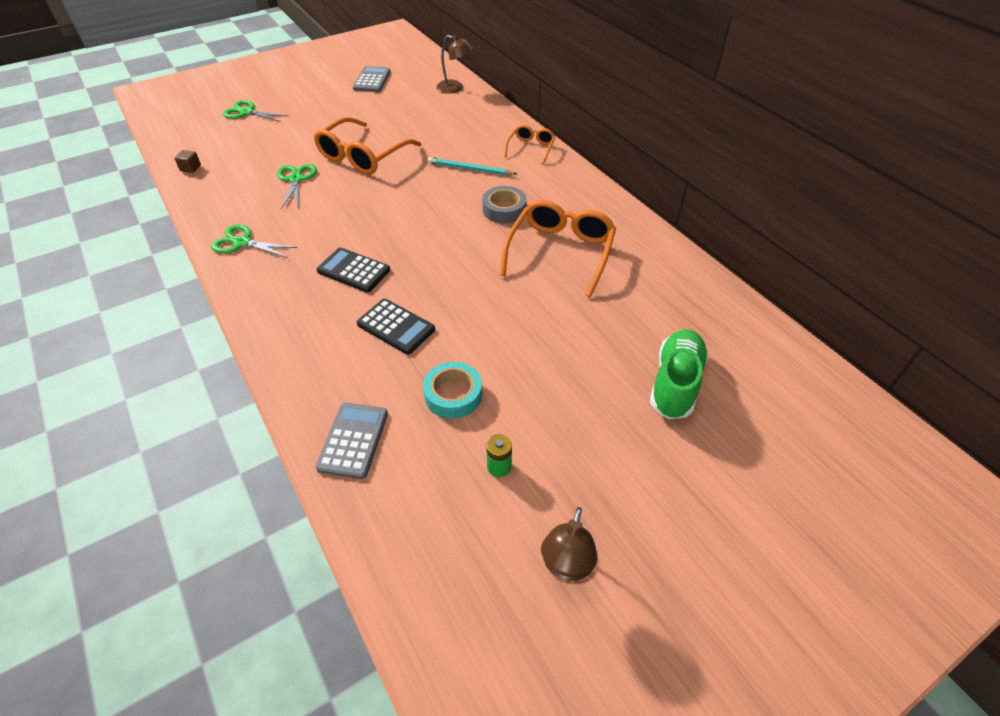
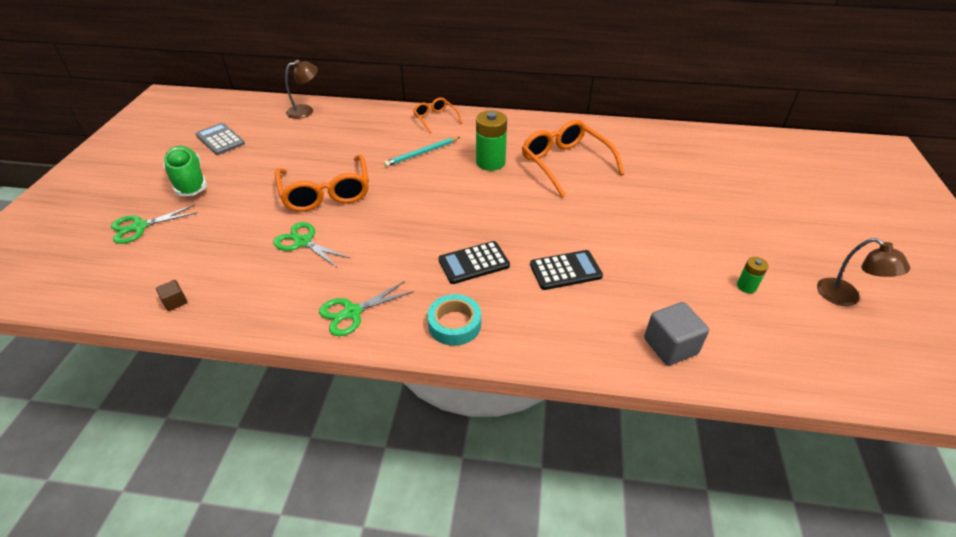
camera: 50 degrees left, 5 degrees down
(353, 440) = (670, 346): grey calculator -> grey cube
(453, 394) = (663, 275): turquoise tape -> turquoise tape (454, 324)
(504, 209) = (490, 162): grey tape -> green battery
(675, 383) = (727, 184): green shoe -> green shoe (189, 182)

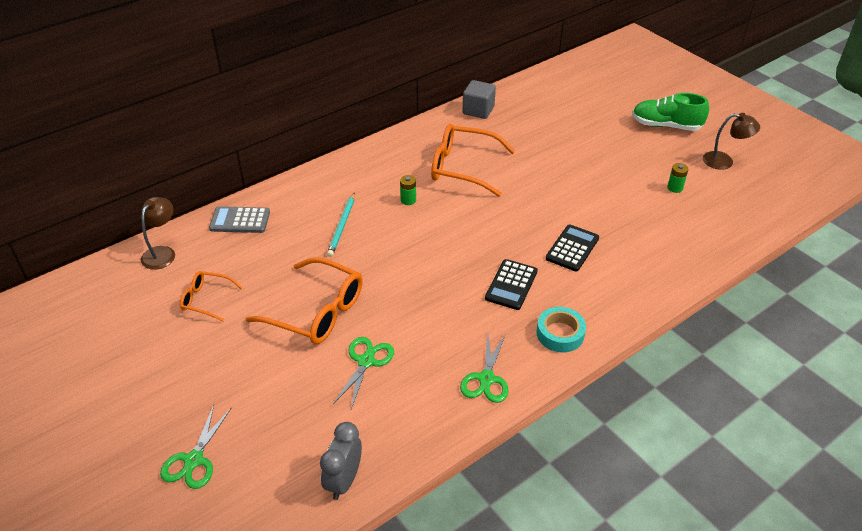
camera: 45 degrees left, 0 degrees up
(175, 302) = (344, 480): brown cube -> grey clock
(189, 182) = (166, 391): green shoe -> green shoe (666, 126)
(220, 139) = (121, 335): grey calculator -> grey calculator (240, 220)
(303, 242) = (366, 361): green scissors -> green scissors turned 120 degrees clockwise
(435, 118) = (303, 188): orange glasses -> orange glasses (205, 299)
(490, 162) = (408, 200): green battery -> green battery, size x0.51
(670, 346) = (685, 254): grey cube -> grey cube (478, 110)

